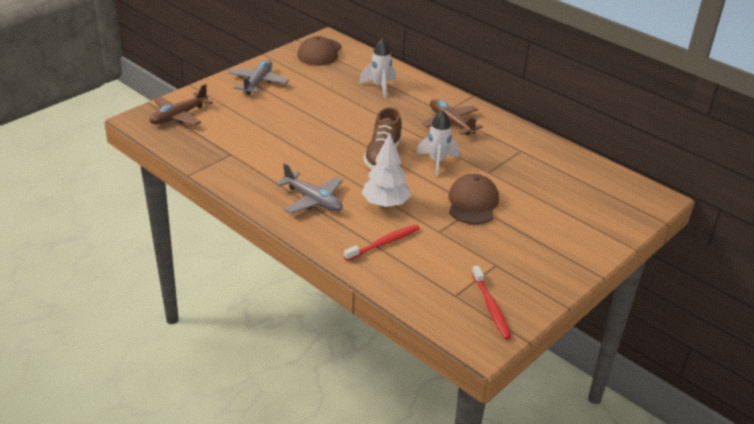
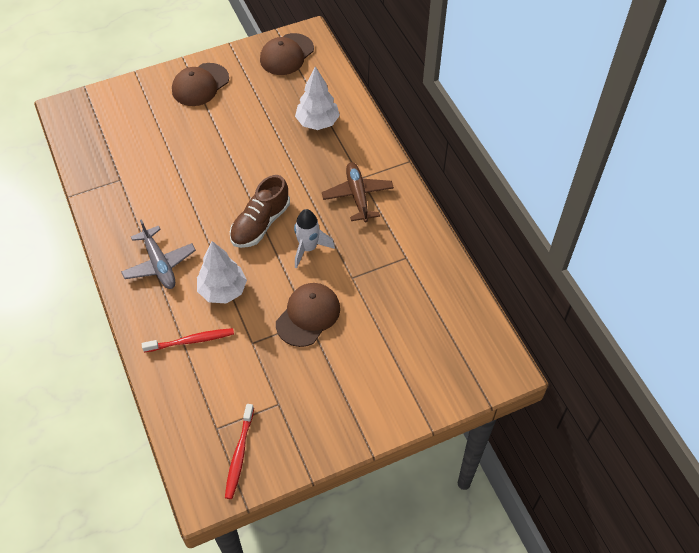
camera: 25 degrees right, 20 degrees up
(178, 116) = (101, 114): brown plane -> none
(258, 82) = (200, 85): grey plane -> brown cap
(380, 87) = (317, 122): white rocket -> white tree

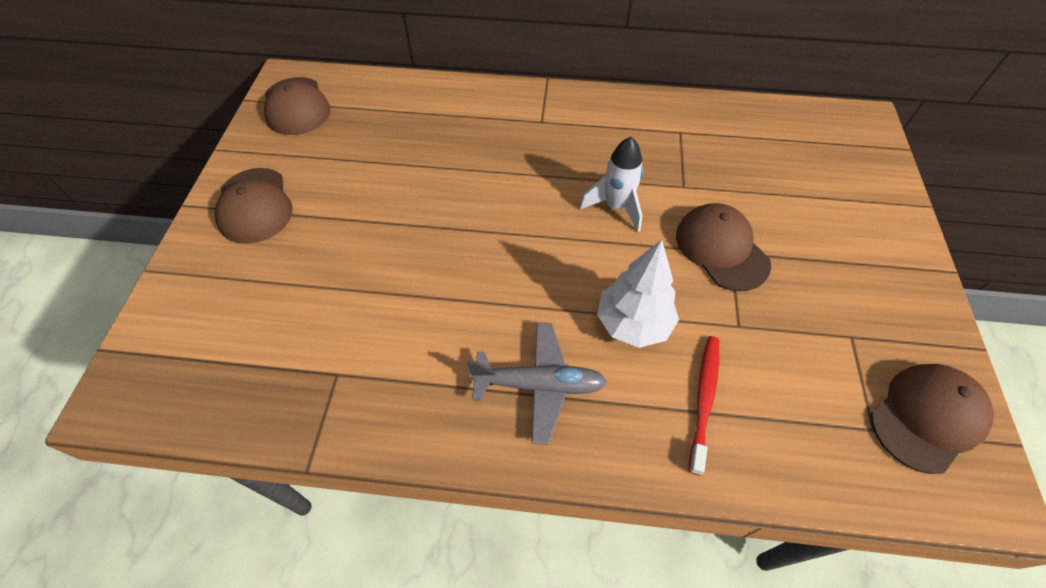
camera: 60 degrees left, 0 degrees up
(239, 455) = (927, 417): red toothbrush -> brown cap
(260, 224) = (545, 238): brown shoe -> none
(317, 122) = (428, 123): white tree -> none
(357, 196) = (566, 134): brown plane -> none

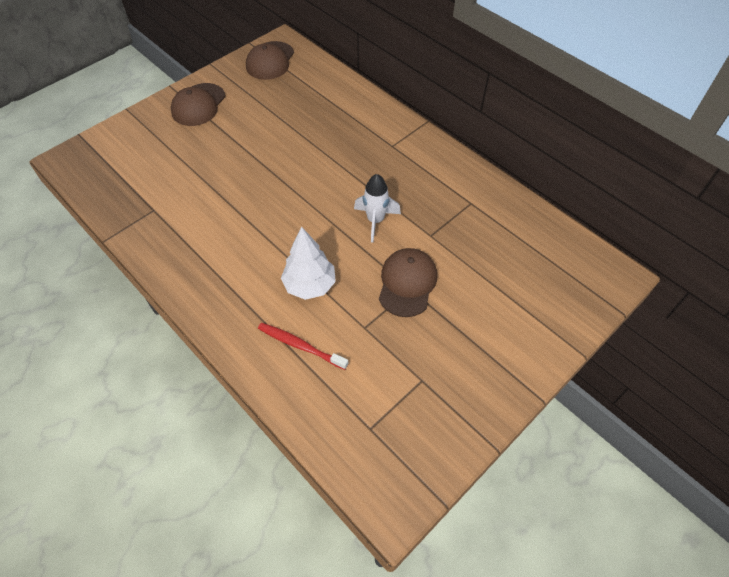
camera: 40 degrees right, 0 degrees up
(539, 385) = (231, 279): grey plane -> none
(704, 399) = (300, 345): red toothbrush -> red toothbrush turned 120 degrees counterclockwise
(927, 417) = (408, 448): brown cap -> none

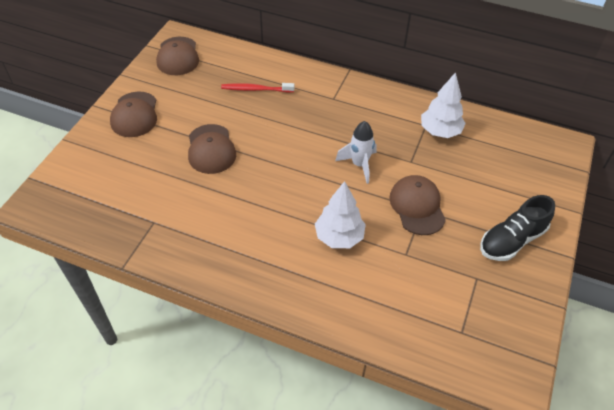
camera: 25 degrees left, 5 degrees down
(245, 159) = (211, 149): none -> brown cap
(300, 345) = (363, 289): red toothbrush -> red toothbrush (256, 89)
(481, 214) = (440, 131): none -> white tree
(486, 355) = (512, 240): none -> black shoe

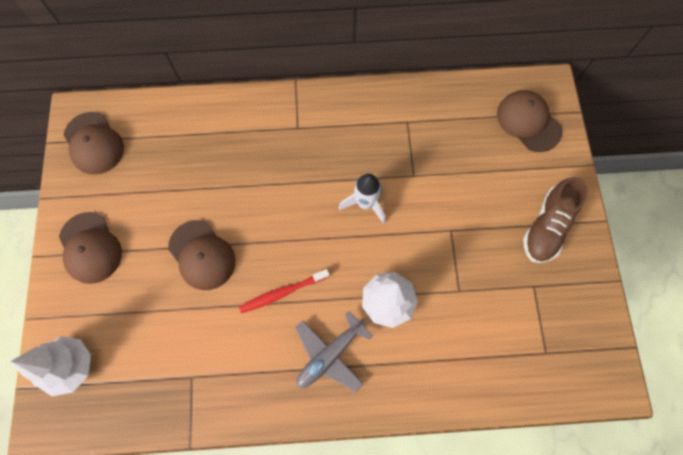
camera: 25 degrees left, 20 degrees up
(256, 89) = (208, 152): red toothbrush -> red toothbrush (282, 292)
(269, 253) = (330, 355): none -> grey plane
(417, 206) = (444, 229): brown cap -> brown cap (528, 122)
(440, 131) = (425, 124): white tree -> white tree (71, 366)
(512, 240) = (546, 227): black shoe -> brown shoe

